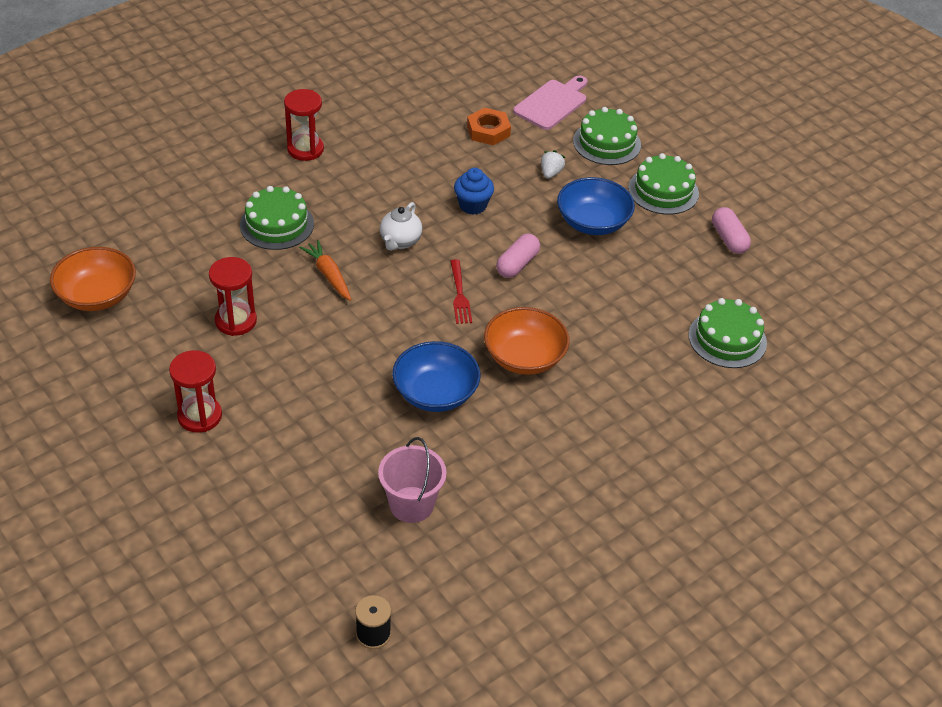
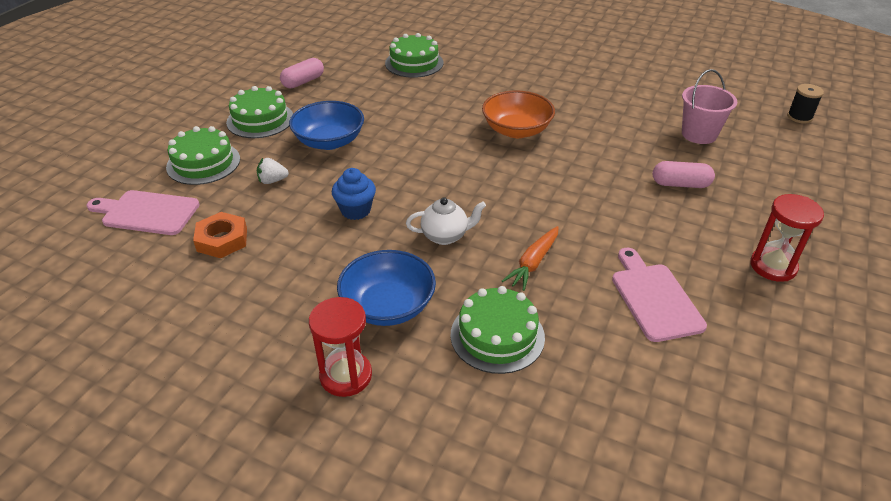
camera: 115 degrees left, 5 degrees down
(97, 295) = (751, 436): orange bowl -> none
(236, 321) = (654, 298): red hourglass -> pink cutting board
(435, 393) = (596, 156): blue bowl -> blue bowl (388, 306)
(459, 294) = (481, 179): red fork -> none
(517, 264) = (416, 162): pink capsule -> pink capsule (680, 184)

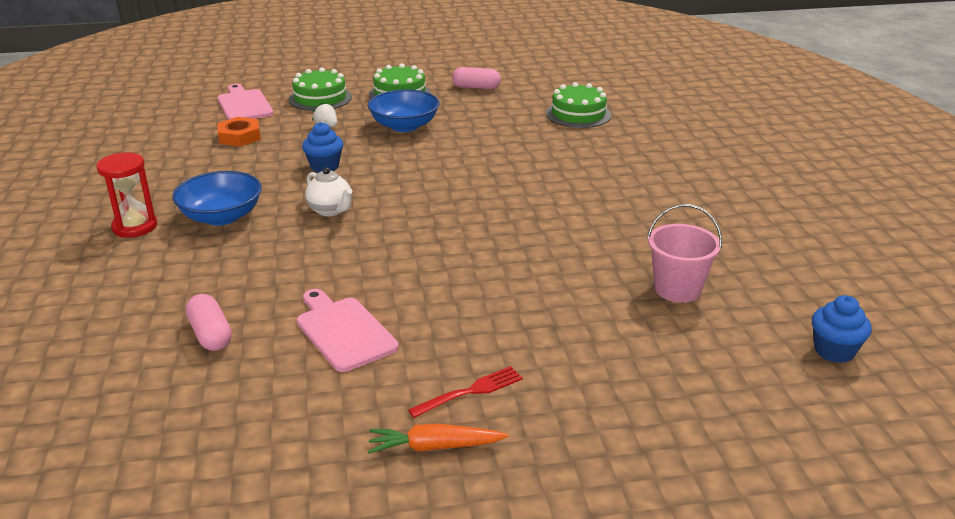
camera: 55 degrees right, 10 degrees down
(497, 336) = (225, 270): green cake -> none
(516, 130) = (533, 191): orange bowl -> none
(533, 263) = (334, 258): orange carrot -> orange carrot (434, 447)
(654, 298) = (343, 331): pink cutting board -> pink cutting board turned 75 degrees counterclockwise
(680, 184) = (556, 301): pink capsule -> pink capsule (211, 334)
(773, 266) = (469, 392): red hourglass -> red fork
(799, 117) = (834, 351): black spool -> blue cupcake

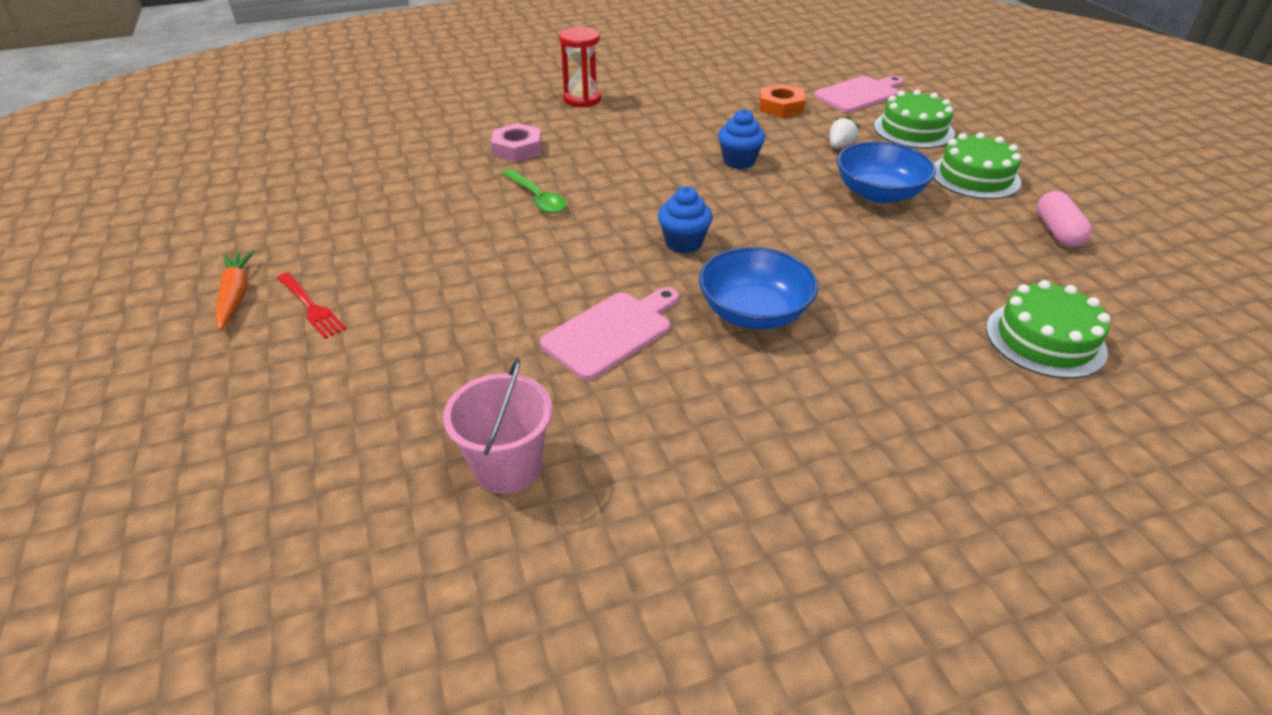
camera: 80 degrees right, 10 degrees up
(211, 334) = (417, 163): pink capsule -> none
(221, 217) = (611, 130): blue bowl -> blue bowl (753, 312)
(222, 270) = (517, 149): none -> pink nut
(330, 210) = (642, 180): white teapot -> none
(333, 263) = (537, 198): none -> green spoon
(343, 331) = (418, 223): pink cutting board -> pink cutting board (611, 332)
(834, 351) = (337, 662): blue cupcake -> blue cupcake (683, 243)

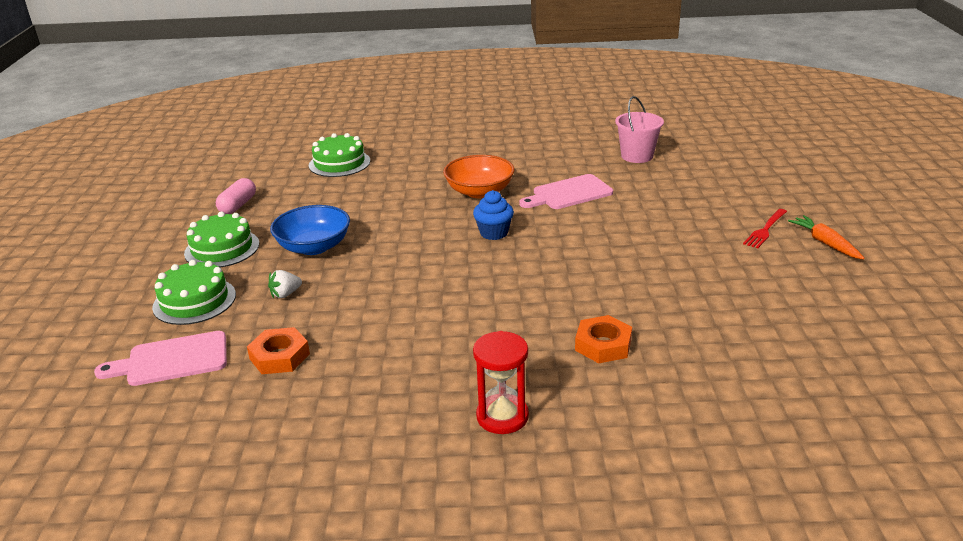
camera: 160 degrees left, 10 degrees down
(235, 295) = (825, 243): orange carrot -> orange carrot turned 150 degrees clockwise
(310, 306) = (765, 229): red fork -> red fork turned 120 degrees counterclockwise
(517, 149) = (603, 345): pink nut -> orange nut
(537, 198) = (594, 284): green spoon -> none
(739, 161) = (393, 293): blue cupcake -> none
(753, 312) = (479, 191): blue bowl -> orange bowl

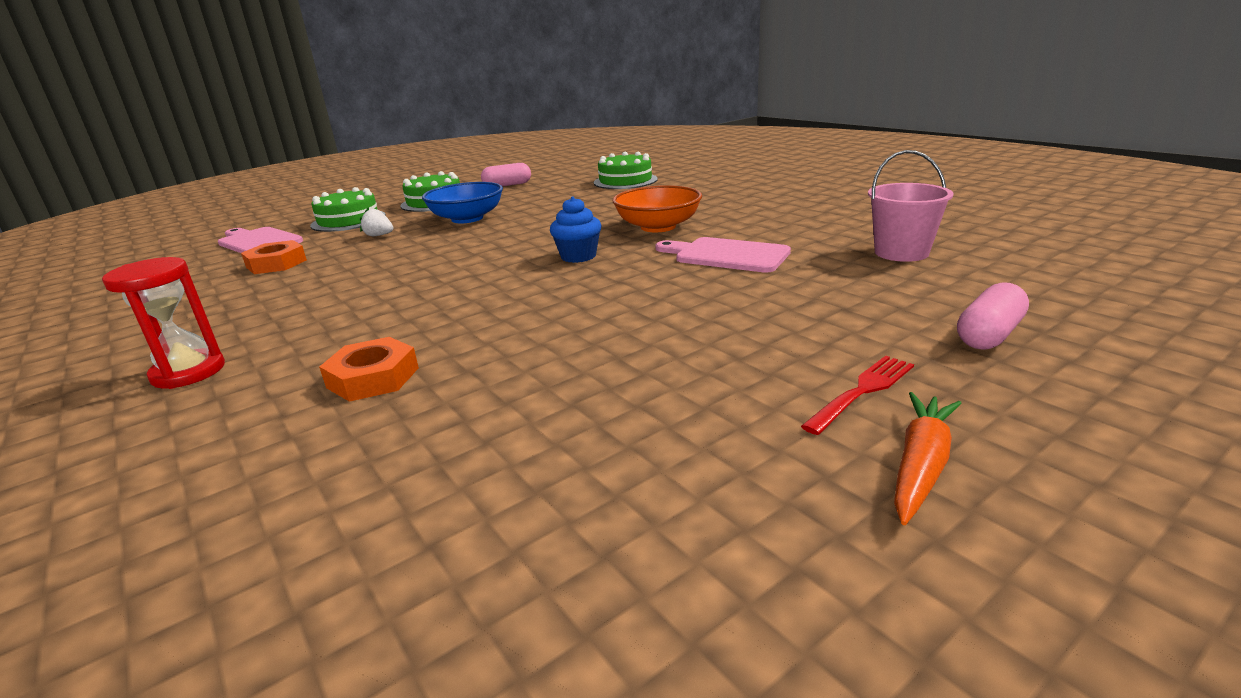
camera: 55 degrees right, 5 degrees down
(747, 185) = (989, 335): none -> pink capsule
(765, 229) = (862, 392): red fork -> red fork turned 135 degrees clockwise

